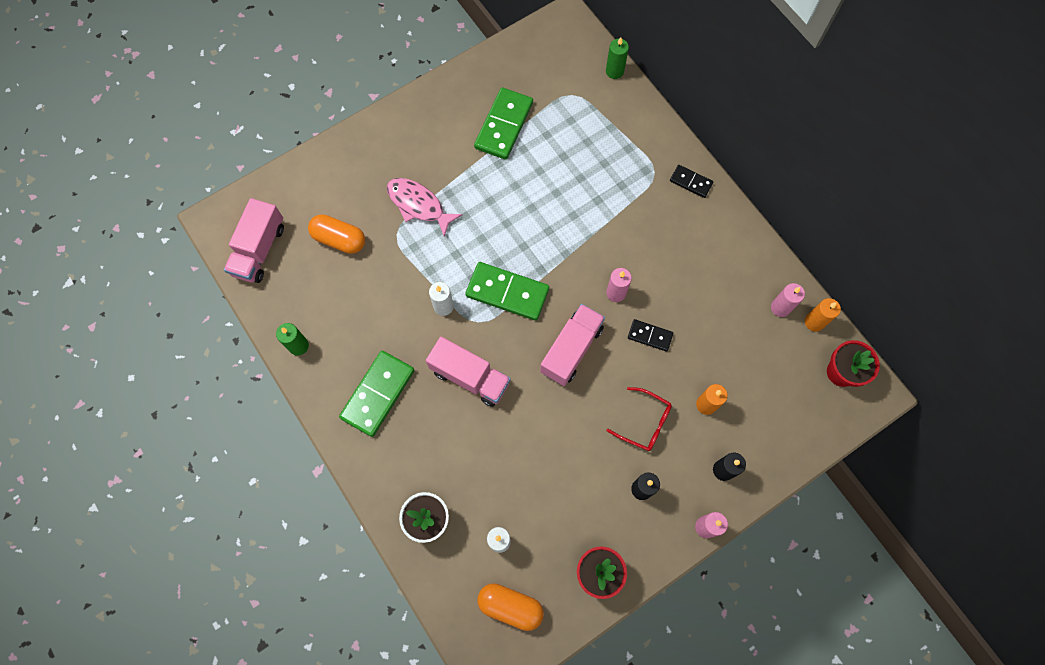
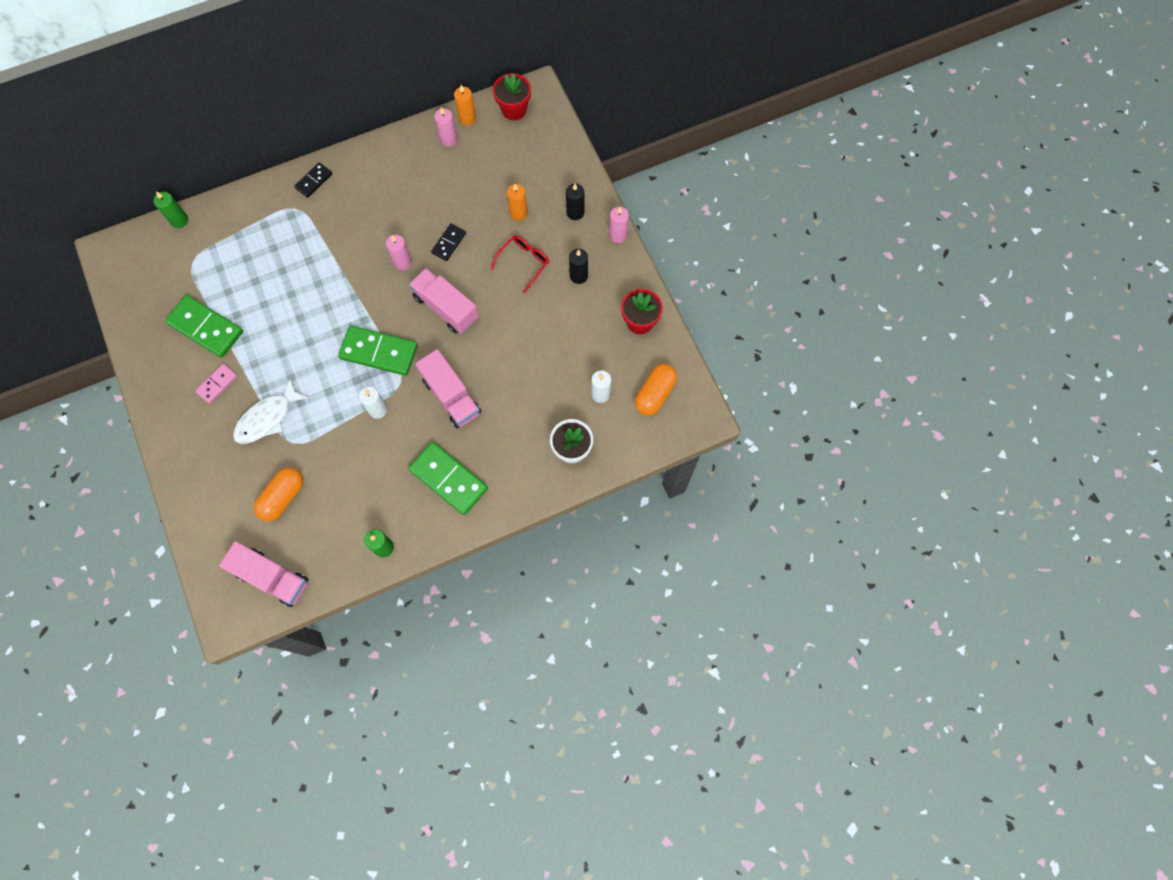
camera: 80 degrees left, 0 degrees up
(418, 205) = (267, 418): pink fish -> white fish
(446, 151) = (217, 384): none -> pink domino
(470, 377) = (451, 396): pink truck -> pink truck turned 105 degrees clockwise
(507, 292) = (379, 352): green domino -> green domino turned 75 degrees clockwise

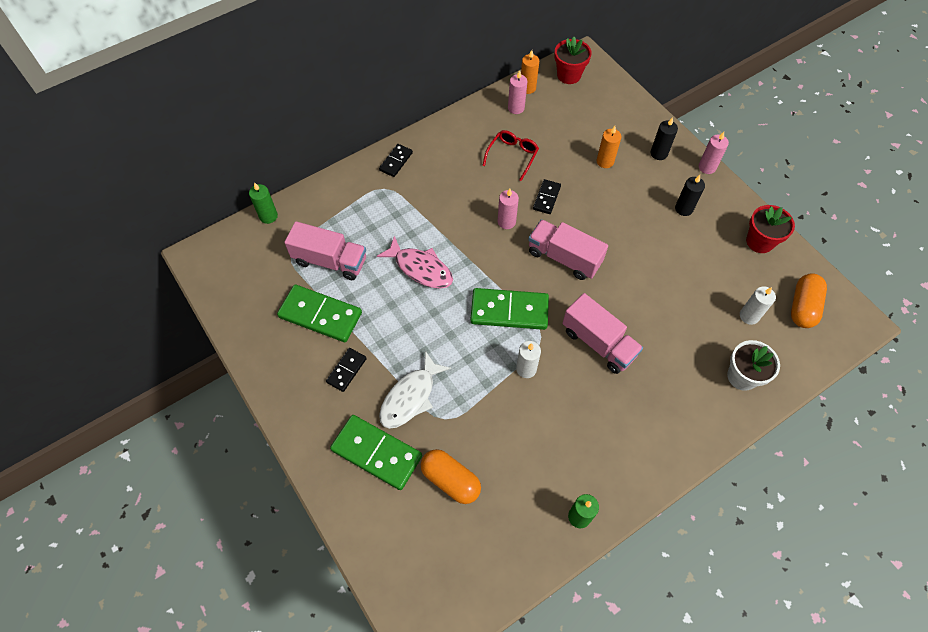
camera: 10 degrees left, 10 degrees down
(217, 384) = (346, 370): pink domino -> black domino
(272, 577) = (463, 575): pink truck -> pink truck (330, 261)
(283, 497) = (450, 480): orange capsule -> orange capsule turned 75 degrees counterclockwise
(308, 297) = (420, 268): none -> pink fish
(449, 479) = (625, 429): green domino -> green domino (377, 453)
(523, 262) = (626, 204): red glasses -> red glasses (512, 156)

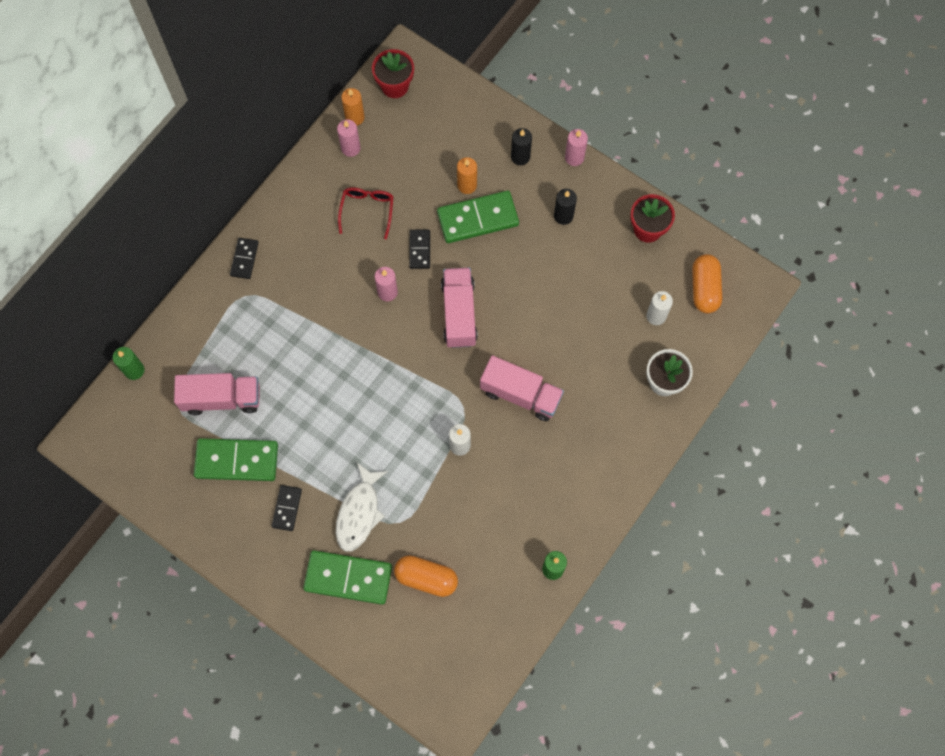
camera: 20 degrees left, 10 degrees up
(420, 268) = (318, 375): pink fish -> none
(509, 311) = (423, 391): green domino -> green domino (478, 219)
(564, 257) = (459, 313): pink truck -> pink truck turned 75 degrees clockwise

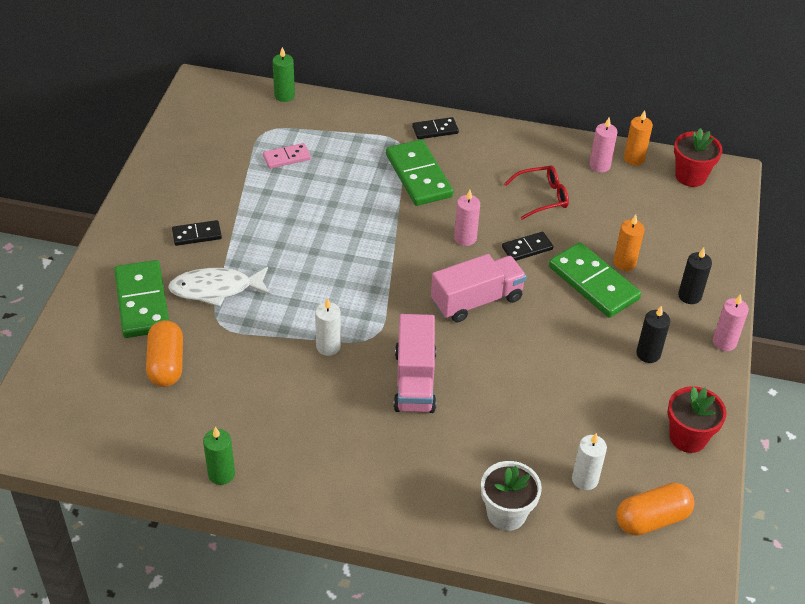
camera: 65 degrees right, 25 degrees down
(222, 399) = (286, 157): pink truck -> pink domino
(237, 460) = (229, 186): green domino -> green domino (419, 176)

